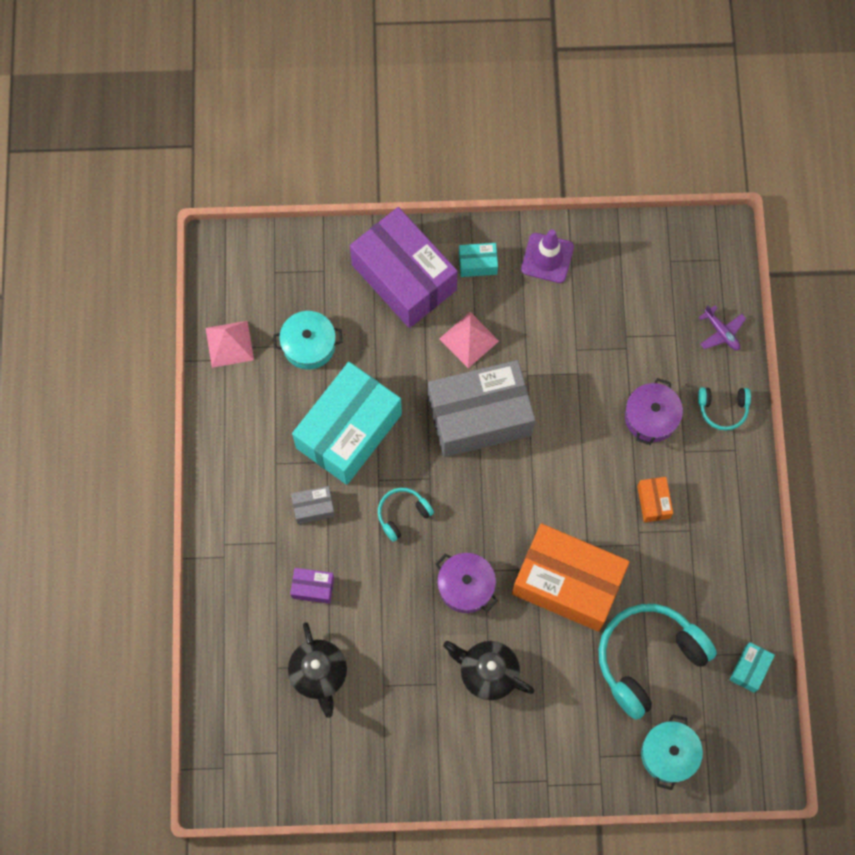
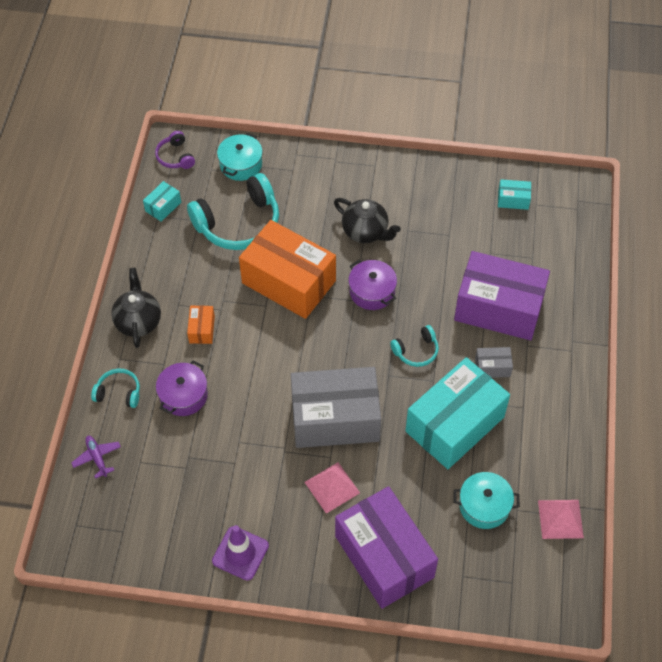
camera: 170 degrees left, 15 degrees down
(313, 588) = (498, 308): purple box -> purple box, size x2.43
(319, 674) = (499, 249): black teapot -> black teapot (138, 321)
(477, 264) = (309, 558): turquoise box -> turquoise box (513, 200)
(758, 752) = (175, 157): none -> purple headphones

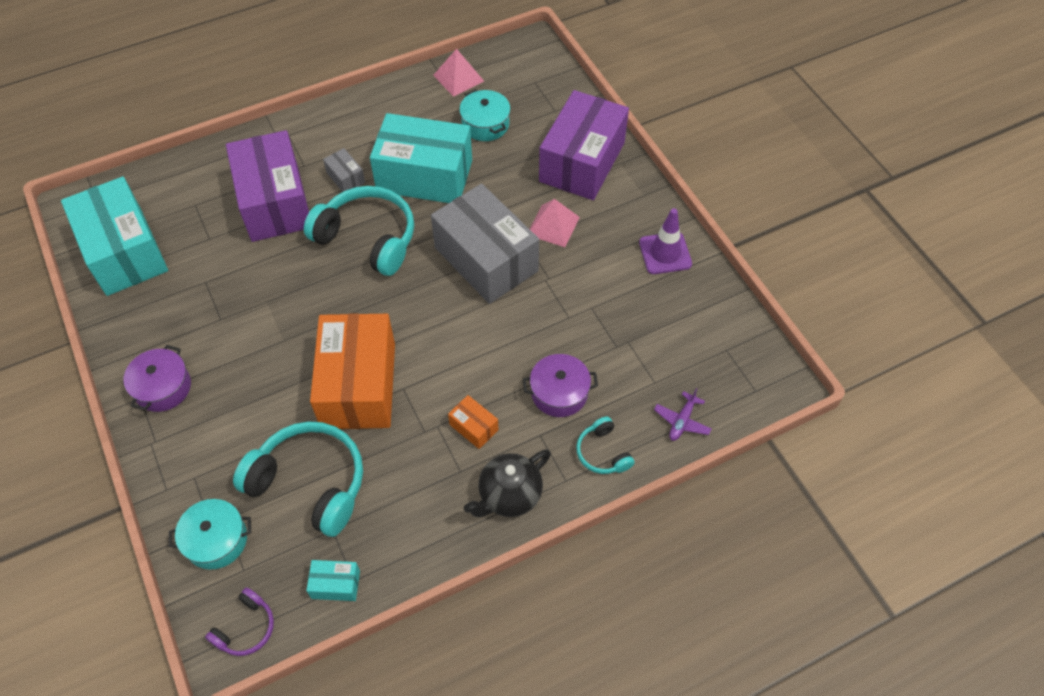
camera: 125 degrees left, 0 degrees up
(202, 329) = (474, 427): orange box -> orange box turned 75 degrees clockwise
(365, 232) = (245, 354): black teapot -> none
(372, 291) = (321, 307): purple pot -> purple pot (163, 387)
(416, 351) = (368, 238): turquoise headphones -> turquoise headphones, size x2.03
(513, 200) = (124, 252): turquoise box -> turquoise box, size x2.43

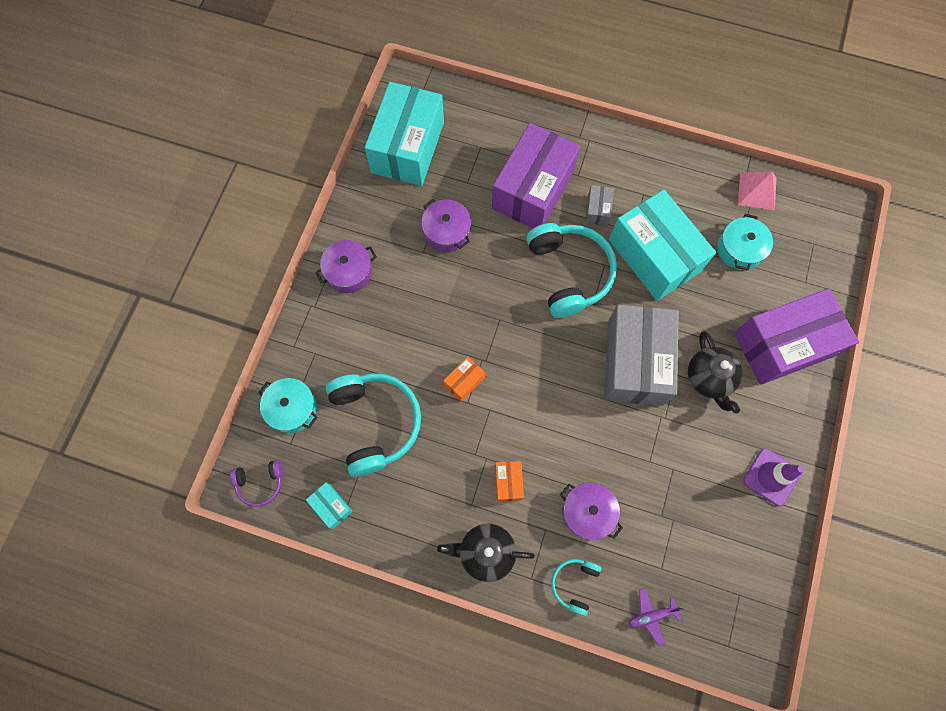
camera: 45 degrees right, 15 degrees up
(227, 287) = (447, 231): none -> purple pot
(359, 385) = (464, 381): orange box -> orange box, size x0.41
(553, 226) = (709, 378): pink pyramid -> black teapot

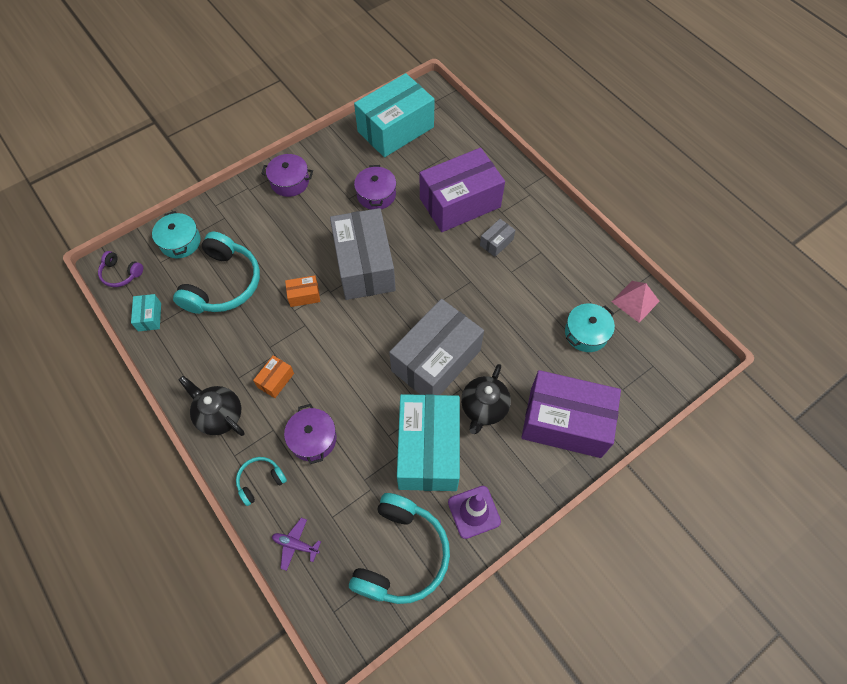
camera: 35 degrees right, 10 degrees down
(496, 313) = (364, 265): none -> grey box
(569, 273) = (439, 271): turquoise headphones -> turquoise headphones (401, 555)
(654, 255) = (513, 297): turquoise box -> turquoise box (428, 450)

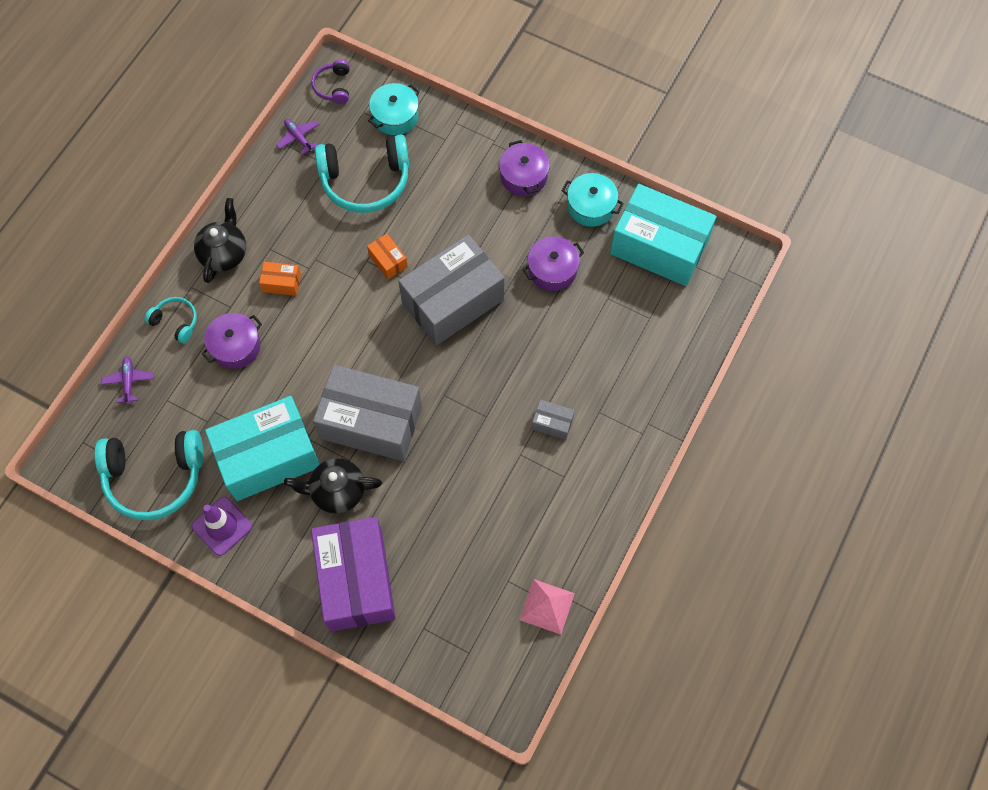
camera: 65 degrees right, 5 degrees up
(149, 317) = (298, 138): turquoise box -> purple plane
(460, 203) = (588, 361): purple box -> none
(586, 333) = (477, 565): turquoise pot -> turquoise pot (591, 206)

